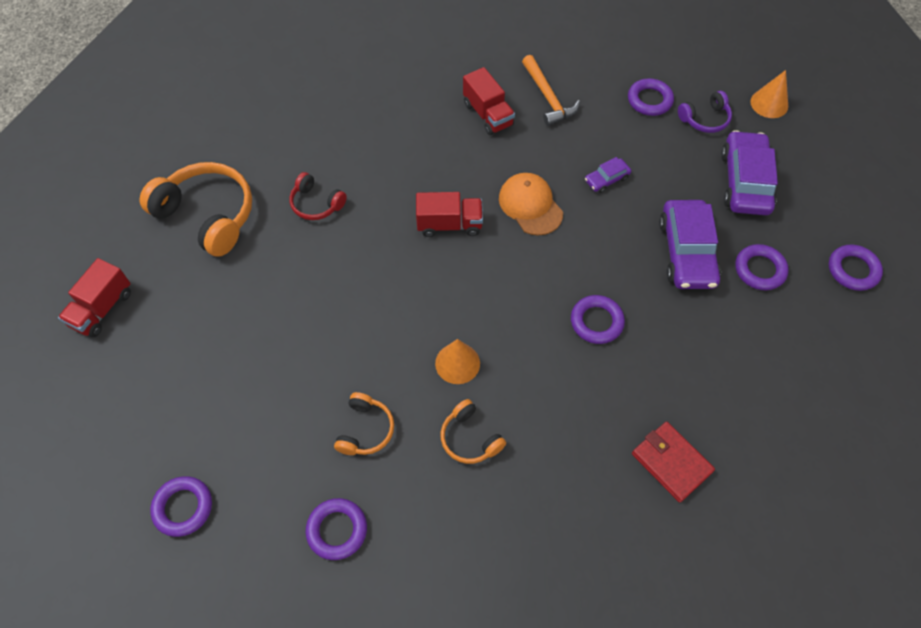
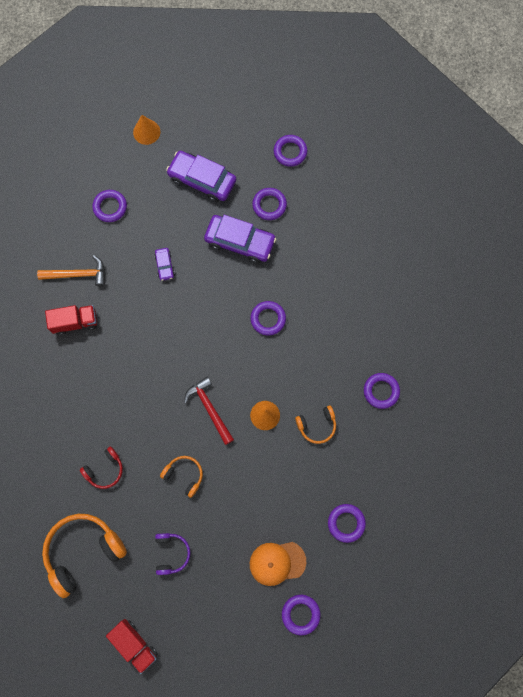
camera: 70 degrees left, 15 degrees up
(365, 430) = (289, 487): orange headphones -> orange headphones (184, 475)
(439, 292) = (209, 409): none -> red hammer
(449, 224) = (159, 383): red truck -> none
(530, 205) = (165, 324): orange cap -> orange cap (277, 562)
(561, 516) = (381, 391): none -> purple ring
(671, 462) = (371, 317): red wallet -> none
(705, 119) = (142, 179): purple headphones -> purple headphones (171, 553)

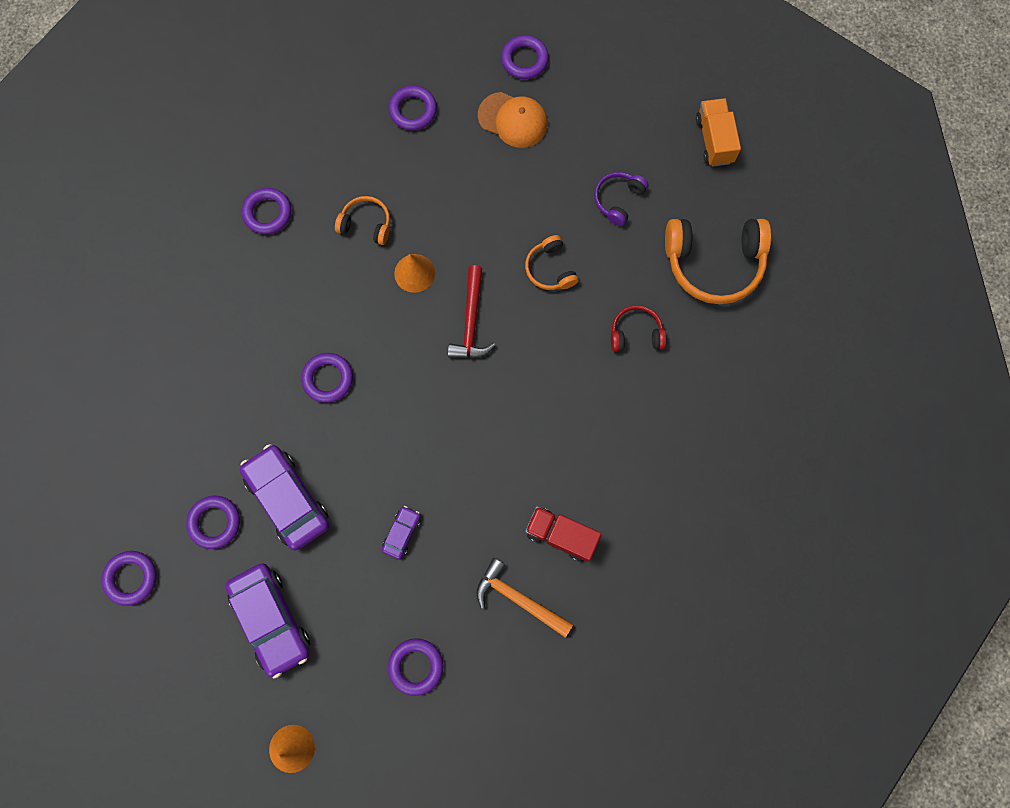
camera: 145 degrees left, 0 degrees up
(134, 644) = (714, 140): red truck -> orange truck

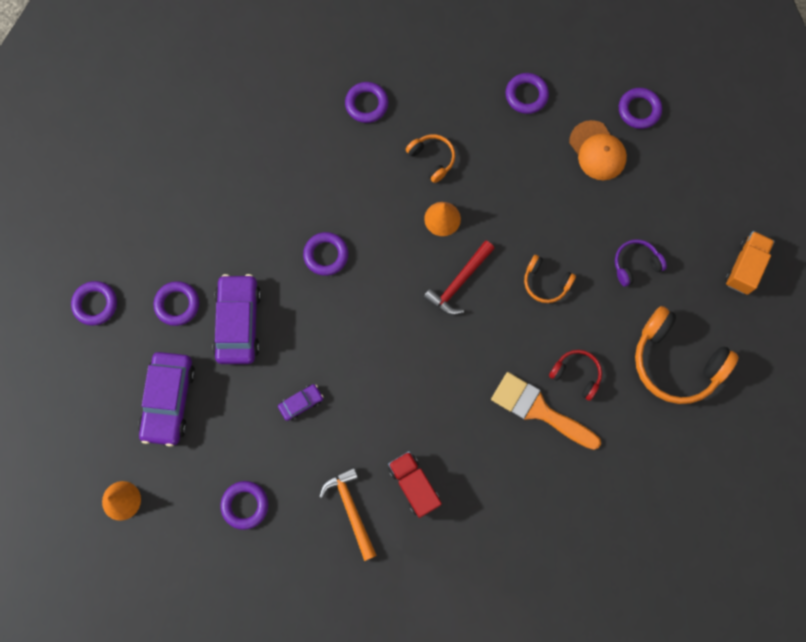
camera: 35 degrees right, 0 degrees up
(550, 269) = (545, 282): orange headphones -> orange headphones turned 75 degrees counterclockwise
(625, 388) = (539, 410): none -> orange brush

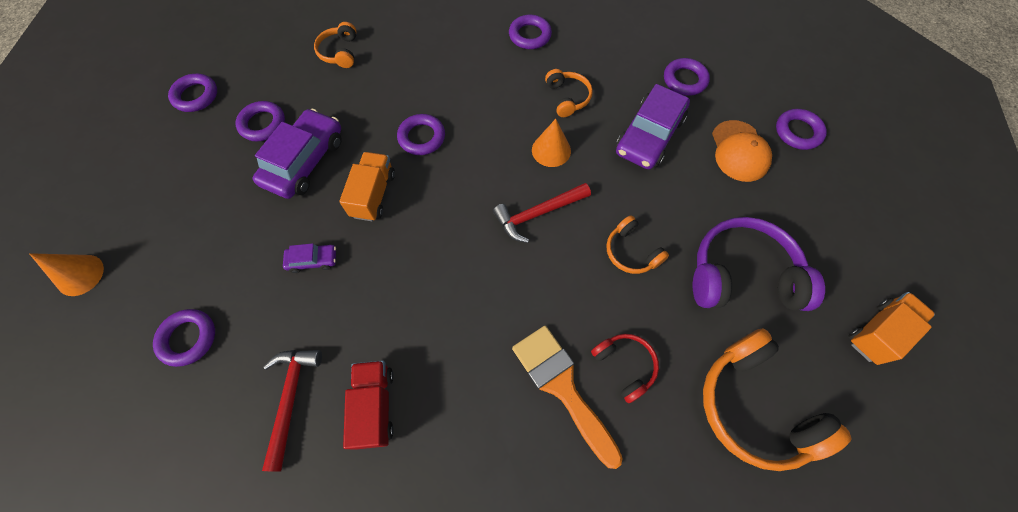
camera: 25 degrees right, 10 degrees down
(169, 400) = (194, 202): purple car -> purple car (649, 135)
(199, 199) = (340, 52): none -> orange headphones
(316, 326) = (373, 194): none -> orange truck
(350, 509) = (290, 399): orange hammer -> red hammer
(635, 264) = (742, 275): purple headphones -> purple headphones, size x1.90

